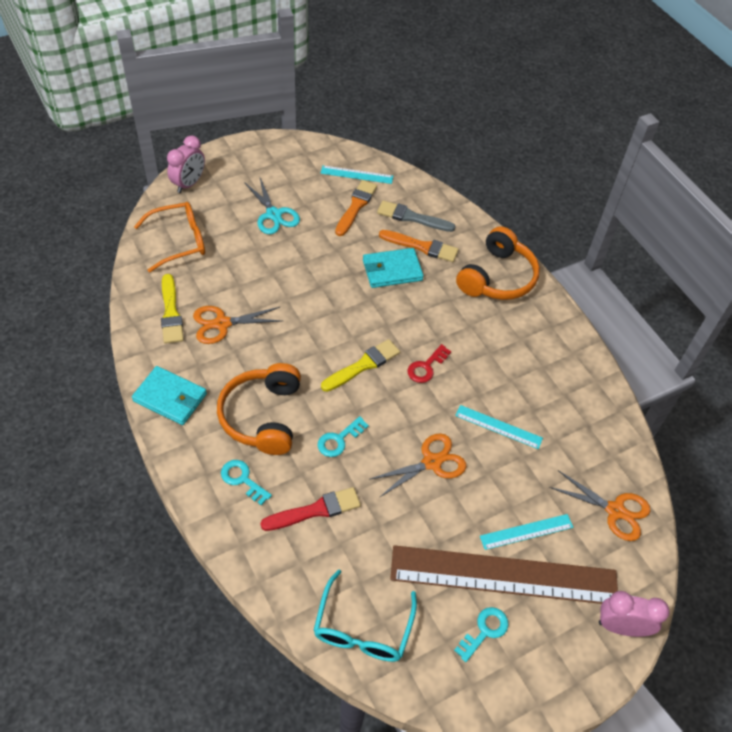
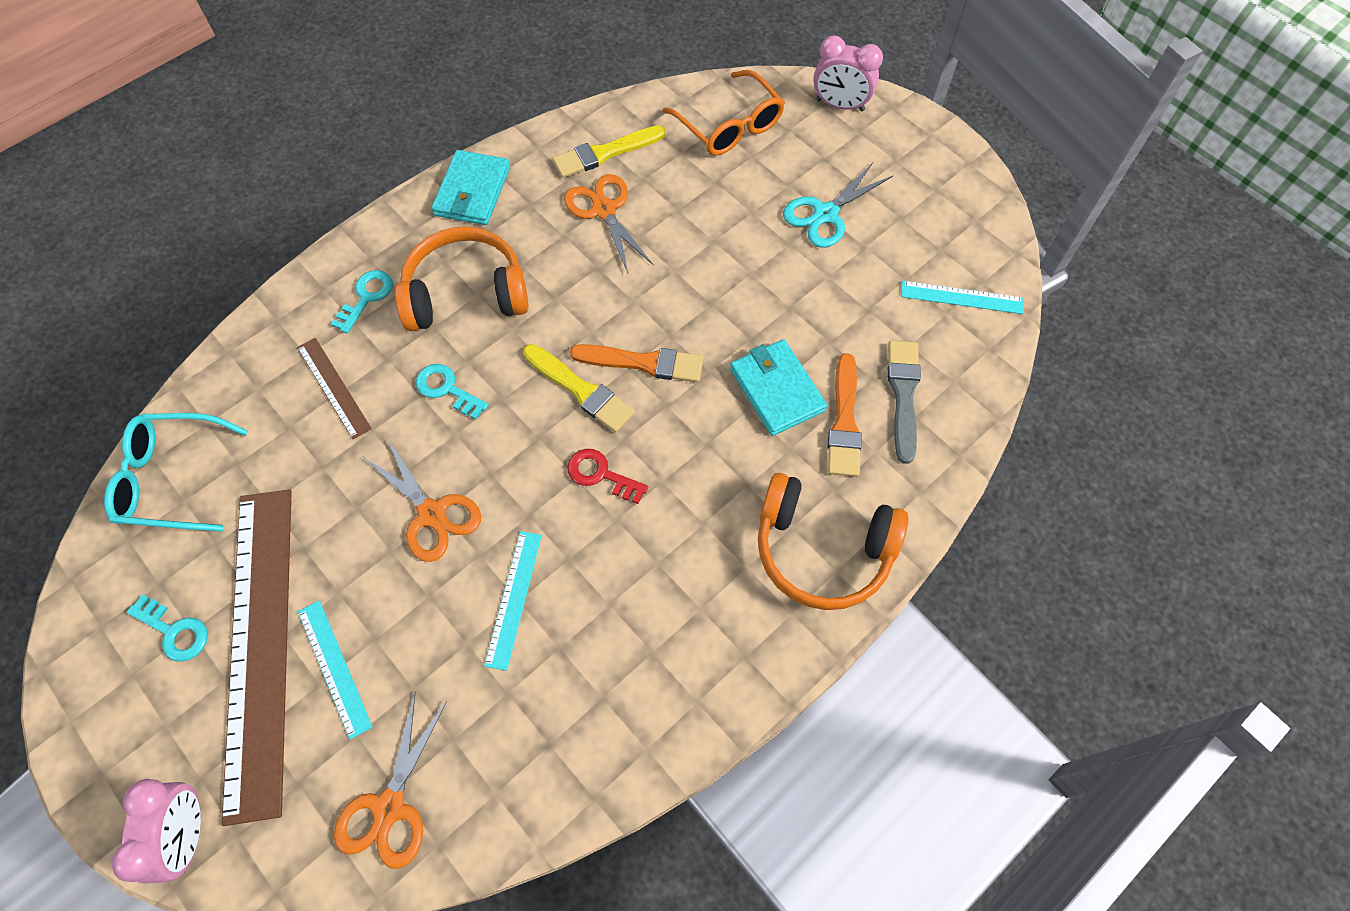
camera: 80 degrees right, 10 degrees up
(315, 510) = (334, 387): red brush -> brown ruler
(356, 175) = (962, 297): turquoise ruler -> turquoise ruler turned 75 degrees counterclockwise
(356, 206) = (891, 312): orange brush -> orange brush (643, 363)

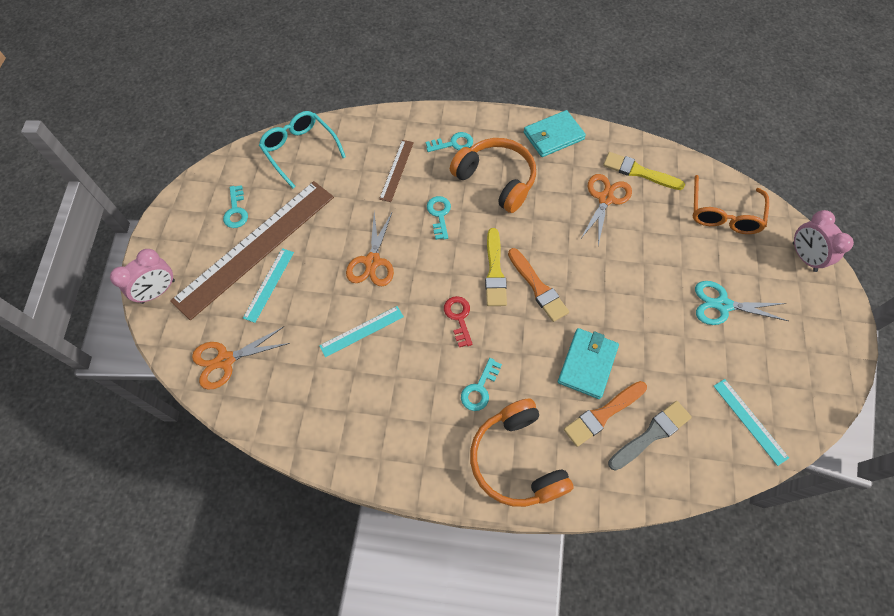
camera: 50 degrees right, 0 degrees up
(708, 522) = (479, 389): none -> turquoise key

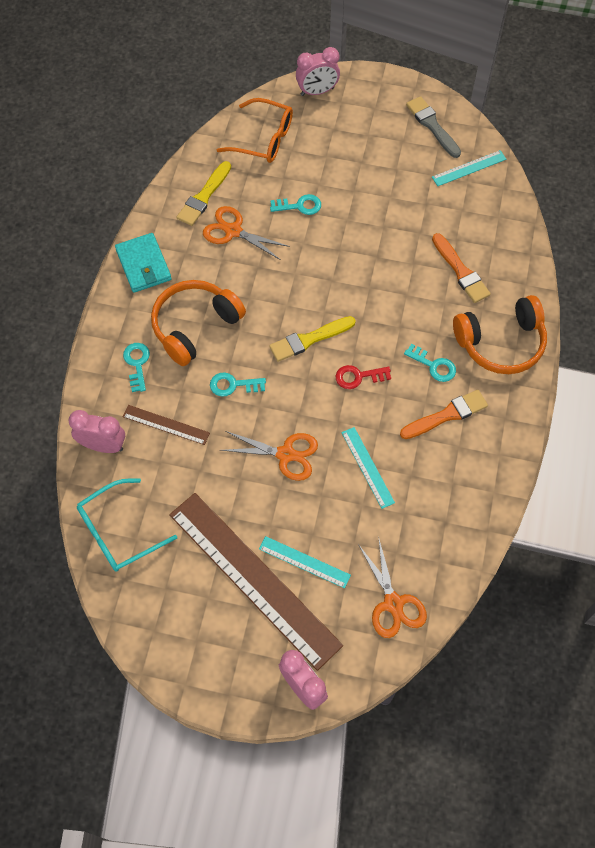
camera: 85 degrees left, 0 degrees up
(236, 211) = (199, 604): turquoise key -> turquoise key (299, 206)
(375, 131) = (103, 445): none -> pink clock
(495, 271) = (309, 339): yellow brush -> yellow brush turned 150 degrees clockwise
(538, 287) = (330, 304): orange brush -> orange brush (447, 415)
(587, 364) = (413, 275): turquoise wallet -> none
(651, 434) = (479, 239): grey brush -> grey brush (432, 126)
(722, 305) = (361, 162): turquoise scissors -> none

